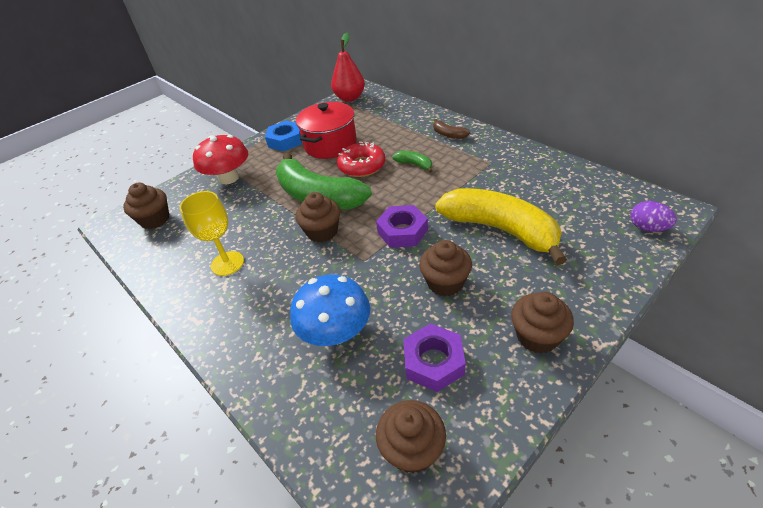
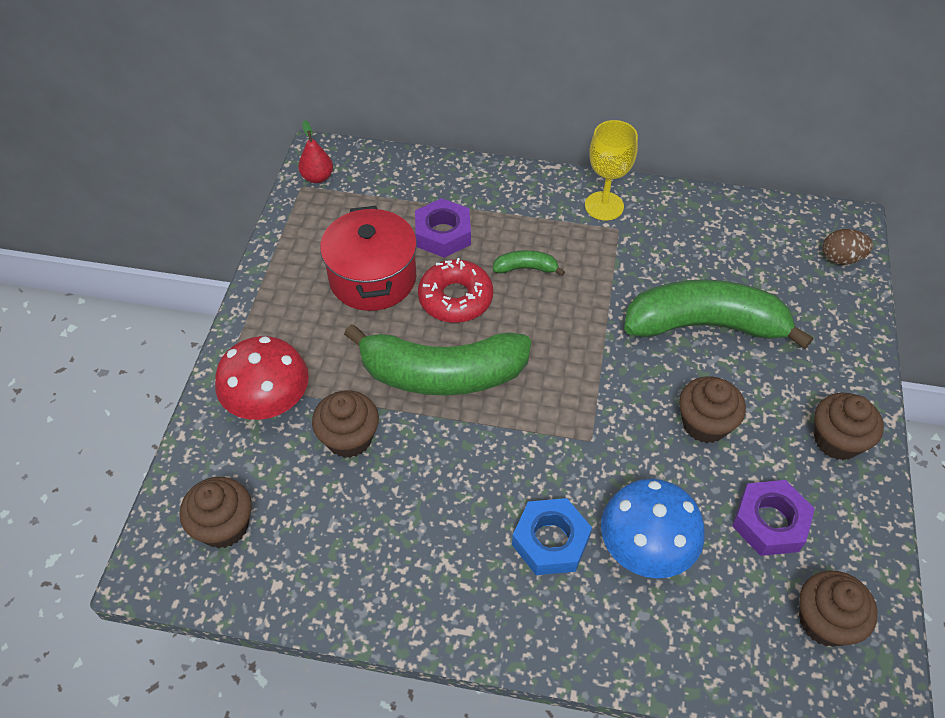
camera: 40 degrees left, 10 degrees up
(227, 263) = (419, 534): yellow goblet -> yellow goblet (604, 206)
(286, 140) = (292, 297): blue nut -> blue nut (550, 541)
(322, 232) = (501, 425): brown cupcake -> brown cupcake (349, 438)
(350, 98) = (317, 177): red pear -> red pear, size x0.60
(402, 231) = (600, 378): purple nut -> purple nut (443, 234)
(449, 134) = (527, 200): brown banana -> none
(500, 229) = (705, 325): yellow banana -> green banana
(647, 228) = (841, 258): purple egg -> brown egg

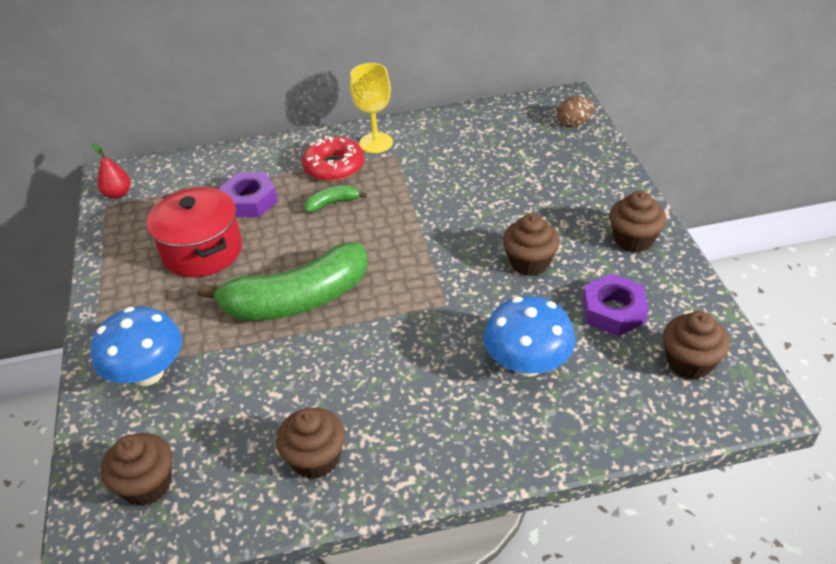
camera: 20 degrees left, 10 degrees down
(269, 402) = (148, 373): red mushroom -> blue mushroom
(349, 438) = (235, 374): brown cupcake -> brown cupcake (315, 458)
(455, 298) = (282, 242): red donut -> red donut (334, 166)
(550, 541) = (448, 387): blue nut -> none
(705, 325) = (496, 197): green banana -> none

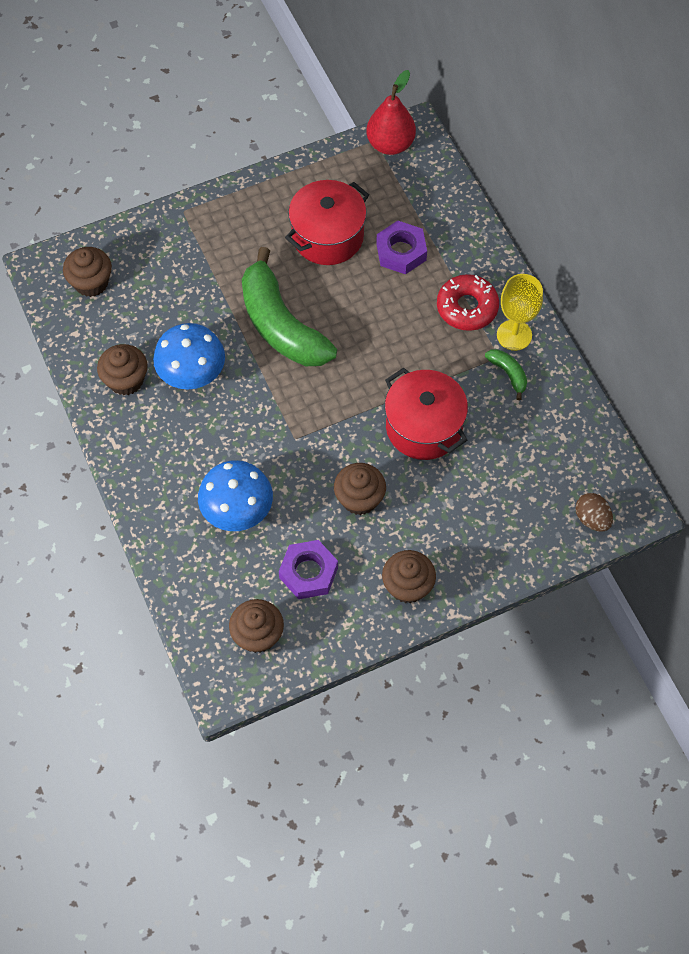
camera: 75 degrees right, 20 degrees up
(118, 194) = (390, 144): red pear -> red pear, size x1.67
(148, 373) = (188, 246): blue mushroom -> blue mushroom (192, 373)
(332, 203) = (411, 320): green banana -> green banana (508, 374)
(457, 209) = (424, 427): none -> red pot

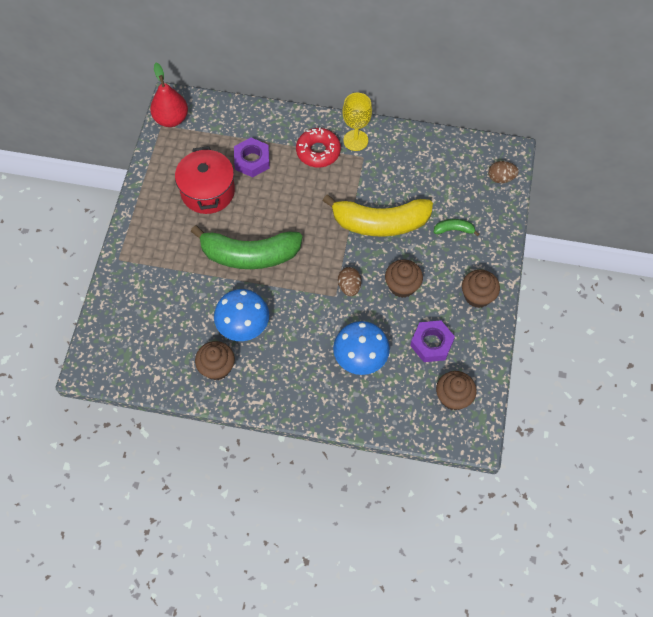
camera: 55 degrees left, 0 degrees up
(91, 282) = (125, 345): brown cupcake -> none
(317, 445) = (349, 287): none -> brown egg
(424, 427) = (380, 223): red pot -> yellow banana
(508, 374) = (378, 159): green banana -> green banana (454, 230)

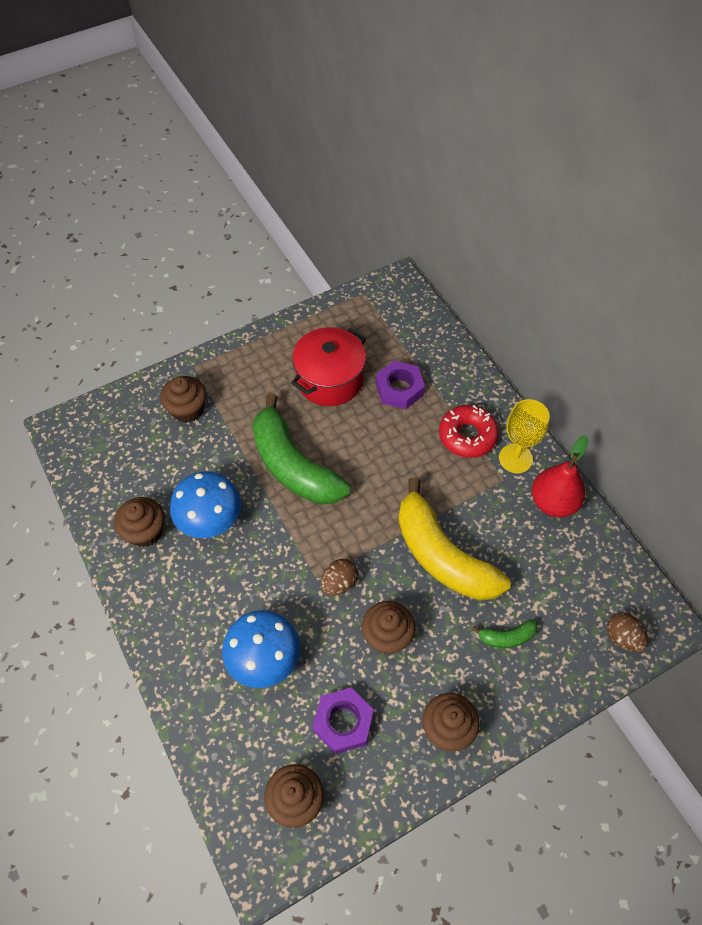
camera: 50 degrees right, 5 degrees down
(149, 285) = (187, 409): none -> brown cupcake
(171, 119) = (378, 295): red pear -> red pear (553, 502)
(454, 230) = (507, 637): green banana -> green banana turned 120 degrees clockwise

